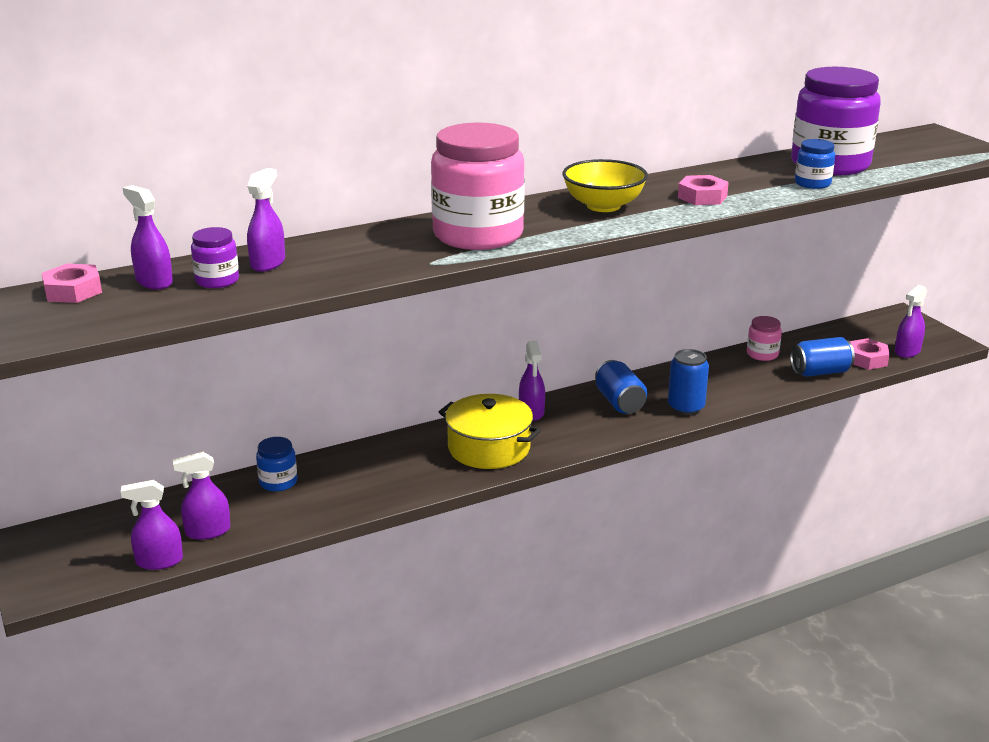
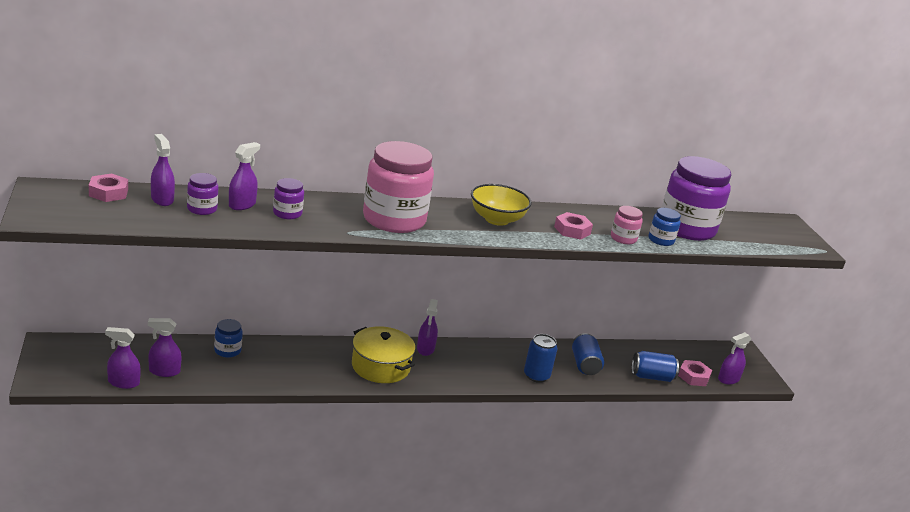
camera: 10 degrees right, 0 degrees up
(335, 259) = (287, 213): none -> purple jar
(619, 402) = (491, 359): blue can -> blue can (584, 365)
(762, 354) = (617, 352): pink jar -> pink jar (623, 238)

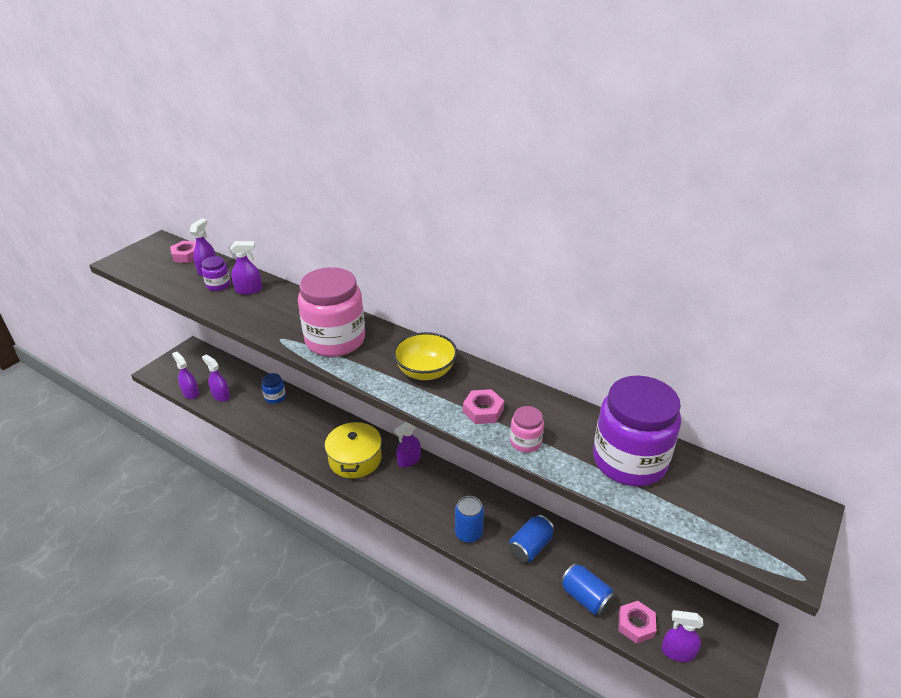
camera: 50 degrees right, 10 degrees up
(287, 213) = (266, 307): purple jar -> none
(661, 240) = (569, 462): blue jar -> none

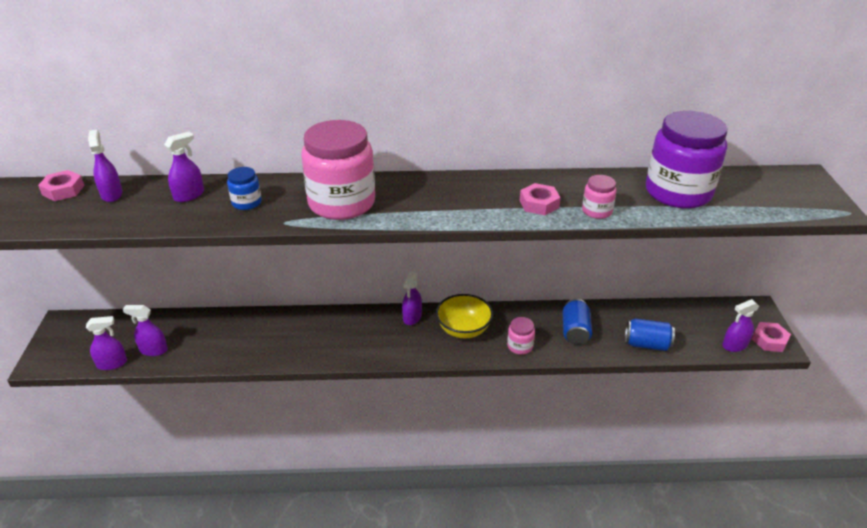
camera: 35 degrees left, 0 degrees up
(190, 393) = (112, 363): purple spray bottle -> purple spray bottle turned 150 degrees clockwise
(218, 285) = (145, 203): purple jar -> none
(275, 397) = (219, 325): blue jar -> blue jar (246, 203)
(355, 459) = (361, 339): yellow pot -> none
(425, 371) = (456, 195): yellow bowl -> yellow bowl (463, 329)
(468, 533) = (520, 346): blue can -> pink jar
(636, 625) = (694, 343): pink nut -> pink nut (769, 340)

